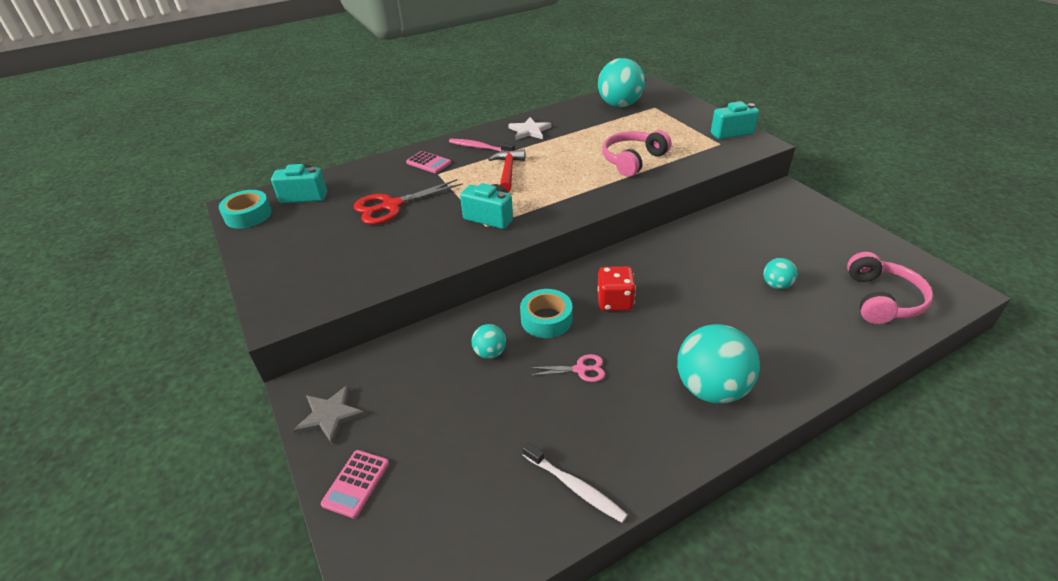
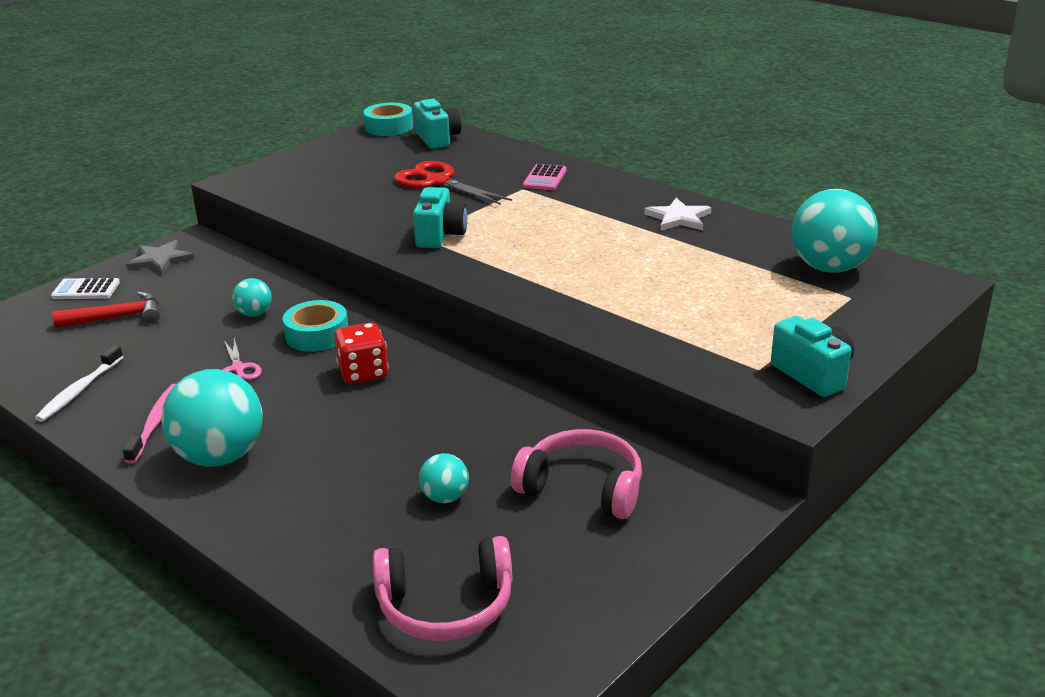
camera: 70 degrees right, 10 degrees down
(356, 483) = (86, 290): pink calculator -> white calculator
(480, 147) = (605, 197): pink toothbrush -> pink toothbrush (155, 423)
(508, 171) = (553, 225): red hammer -> red hammer (117, 317)
(633, 160) = (644, 302): pink headphones -> pink headphones (582, 488)

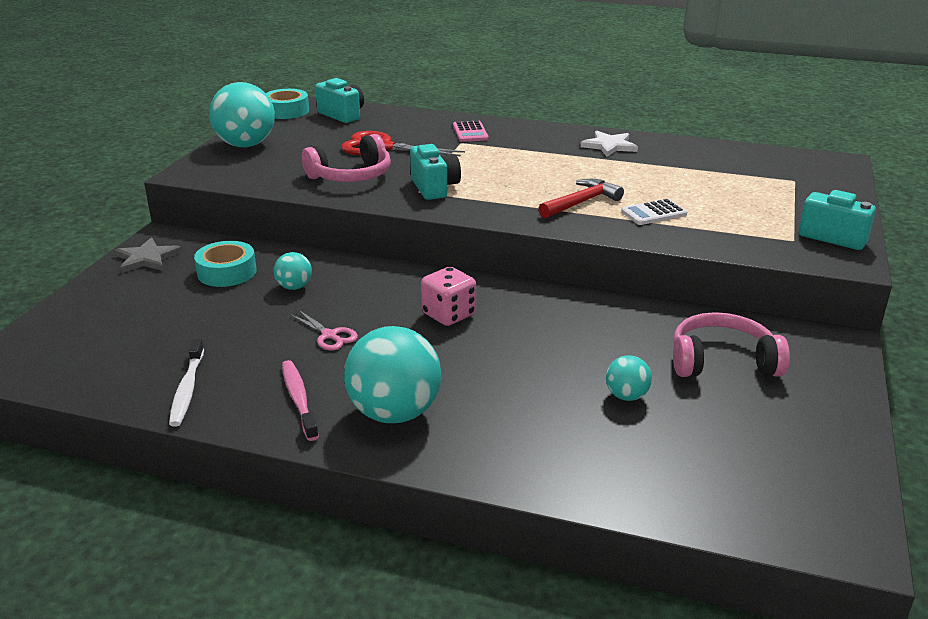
camera: 25 degrees left, 0 degrees up
(86, 290) = (95, 299): white calculator -> white calculator (654, 213)
(117, 317) = (156, 316): red hammer -> red hammer (581, 202)
(317, 335) = (373, 293): turquoise tape -> turquoise tape (227, 272)
(363, 373) = (449, 315): red dice -> pink dice
(445, 605) = (720, 479): pink headphones -> pink headphones (351, 175)
(829, 268) = (756, 163): turquoise ball -> turquoise ball (246, 145)

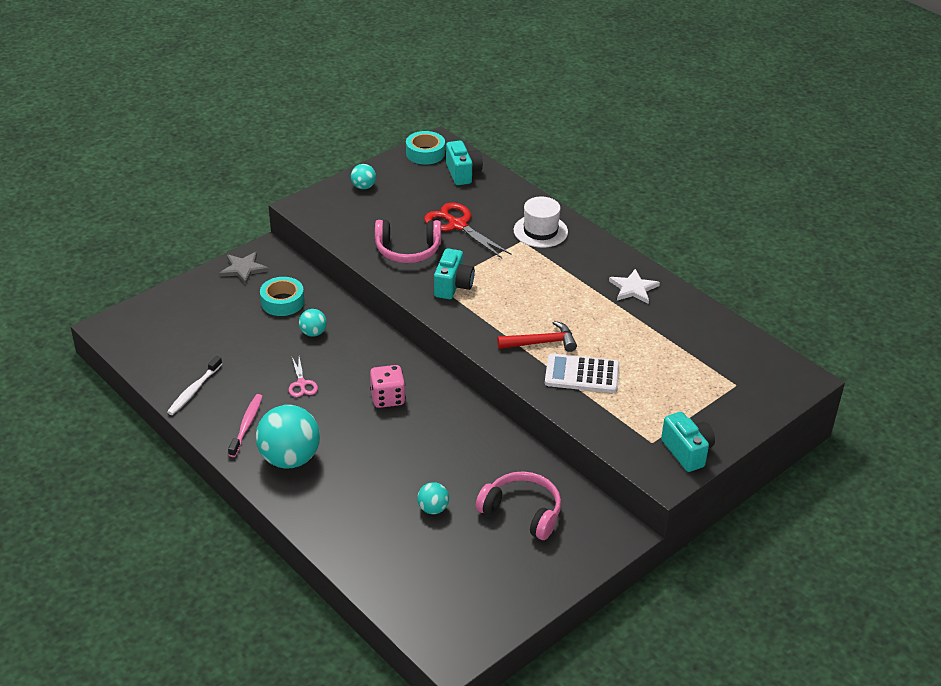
camera: 30 degrees right, 10 degrees up
(246, 145) = (363, 187): turquoise ball -> turquoise ball, size x0.49
(470, 132) = (540, 231): pink calculator -> white hat
(654, 213) = (582, 374): white calculator -> white calculator, size x1.52

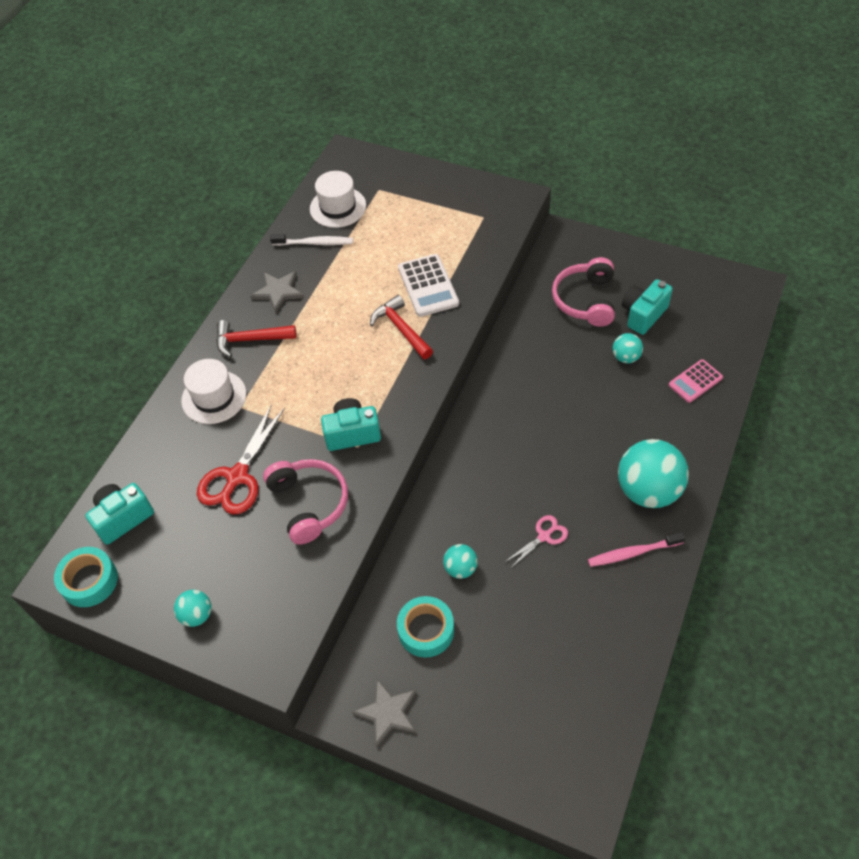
camera: 110 degrees left, 15 degrees up
(194, 390) = (620, 634): white toothbrush -> white toothbrush (314, 243)
(370, 544) = (695, 381): none -> pink calculator
(387, 398) = (516, 452): pink dice -> none
(588, 261) = (250, 340): none -> red hammer
(633, 288) = (278, 292): white star -> grey star
(687, 452) = (480, 194): turquoise camera -> turquoise camera (643, 315)
(724, 351) = (338, 207): none -> white hat

